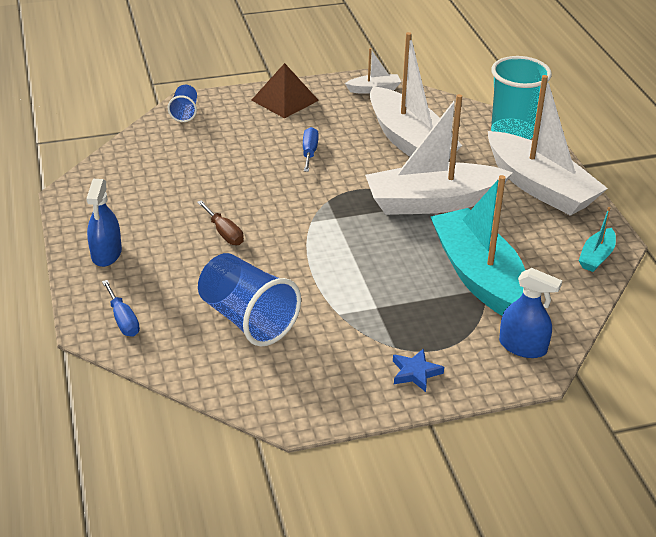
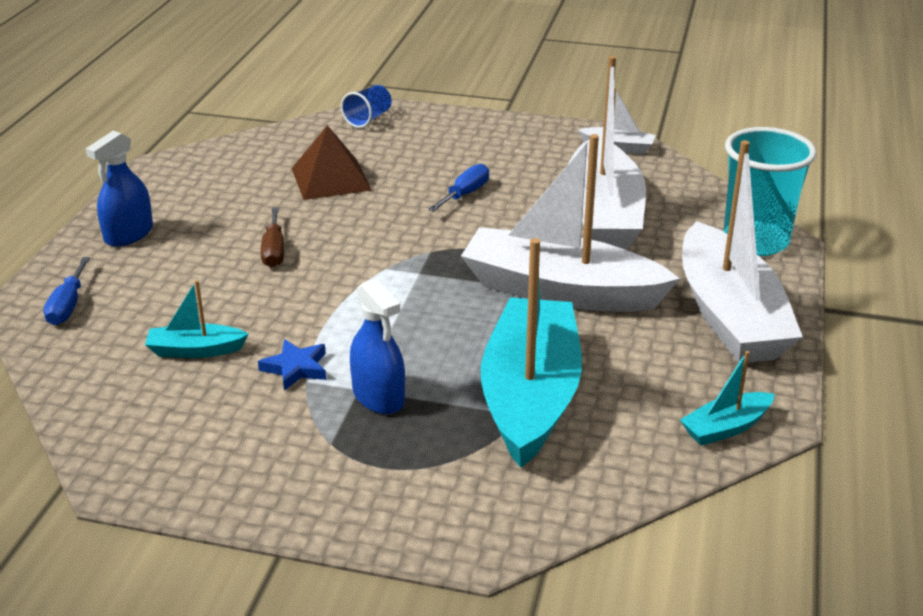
camera: 30 degrees right, 5 degrees down
(247, 319) = (195, 350): blue cup -> turquoise boat
(284, 100) = (495, 133): brown pyramid -> brown pyramid (330, 179)
(415, 373) = (322, 484): blue star -> blue star (295, 368)
(522, 346) = (499, 506): blue spray bottle -> blue spray bottle (378, 396)

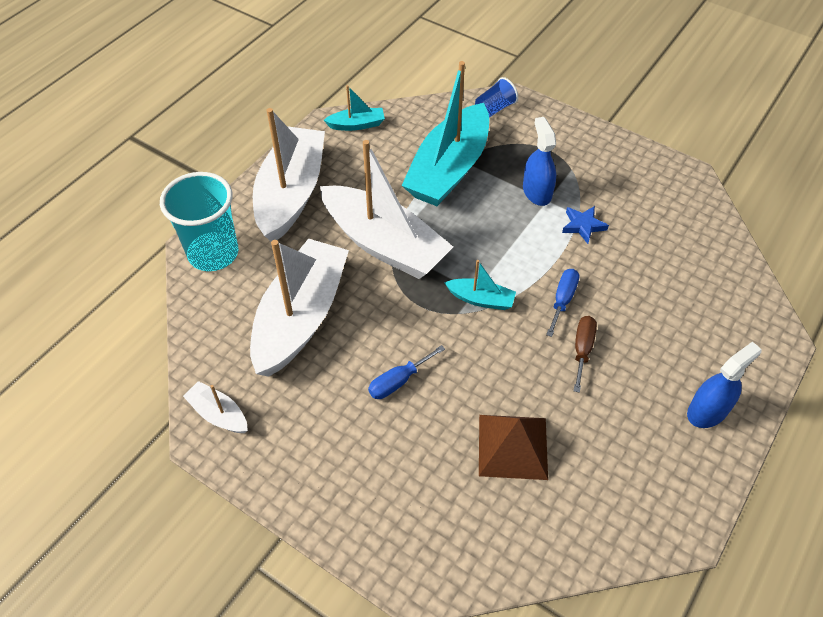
camera: 160 degrees left, 20 degrees up
(68, 306) = (745, 329): blue screwdriver -> blue screwdriver (562, 300)
(195, 350) = (648, 258): turquoise boat -> turquoise boat (481, 299)
(368, 119) = (441, 565): blue cup -> blue cup (494, 109)

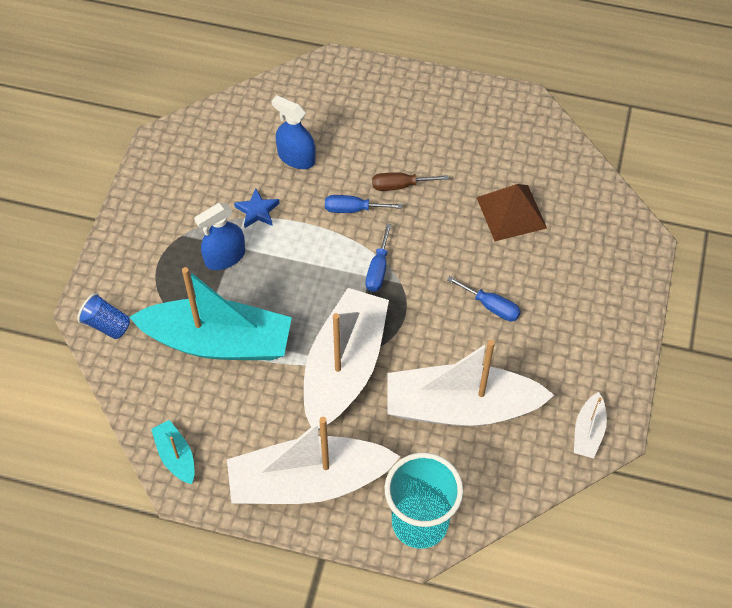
camera: 110 degrees left, 5 degrees up
(481, 299) = (378, 269): turquoise boat -> blue screwdriver
(707, 411) = (421, 100): blue spray bottle -> blue spray bottle (296, 157)

